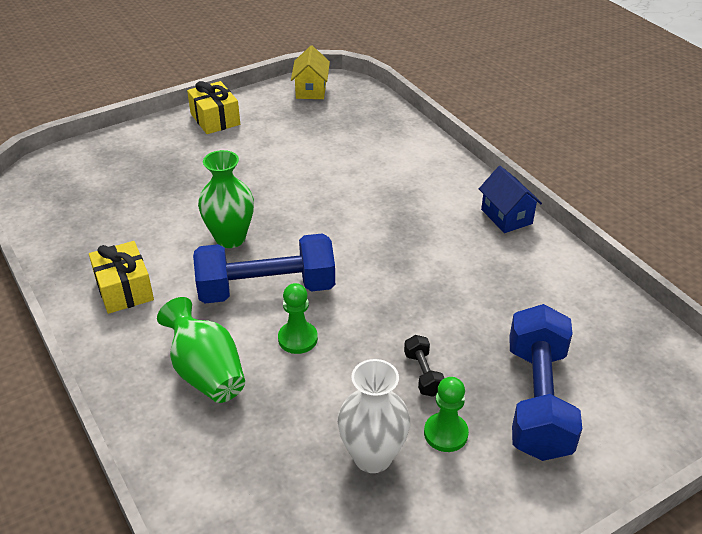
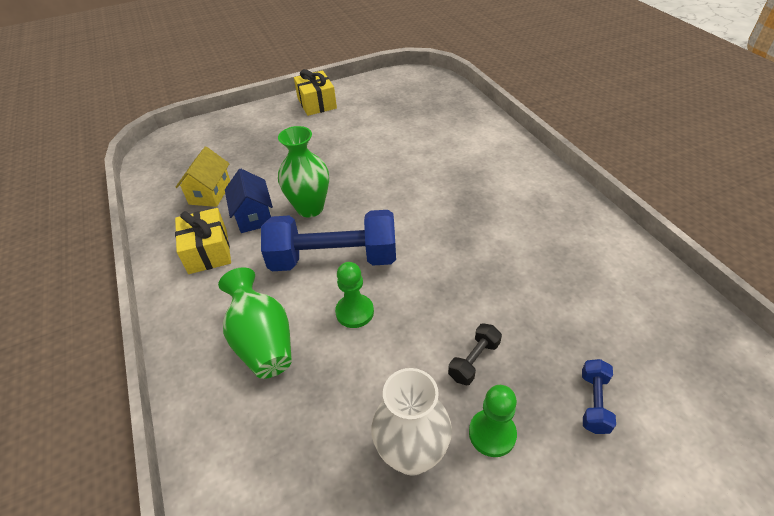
camera: 10 degrees right, 5 degrees up
(311, 90) = (400, 81): yellow house -> yellow house (210, 193)
(423, 374) = (474, 360): black dumbbell -> black dumbbell turned 45 degrees clockwise
(506, 216) = (567, 199): blue house -> blue house (254, 216)
(537, 400) = (594, 402): blue dumbbell -> blue dumbbell, size x0.42

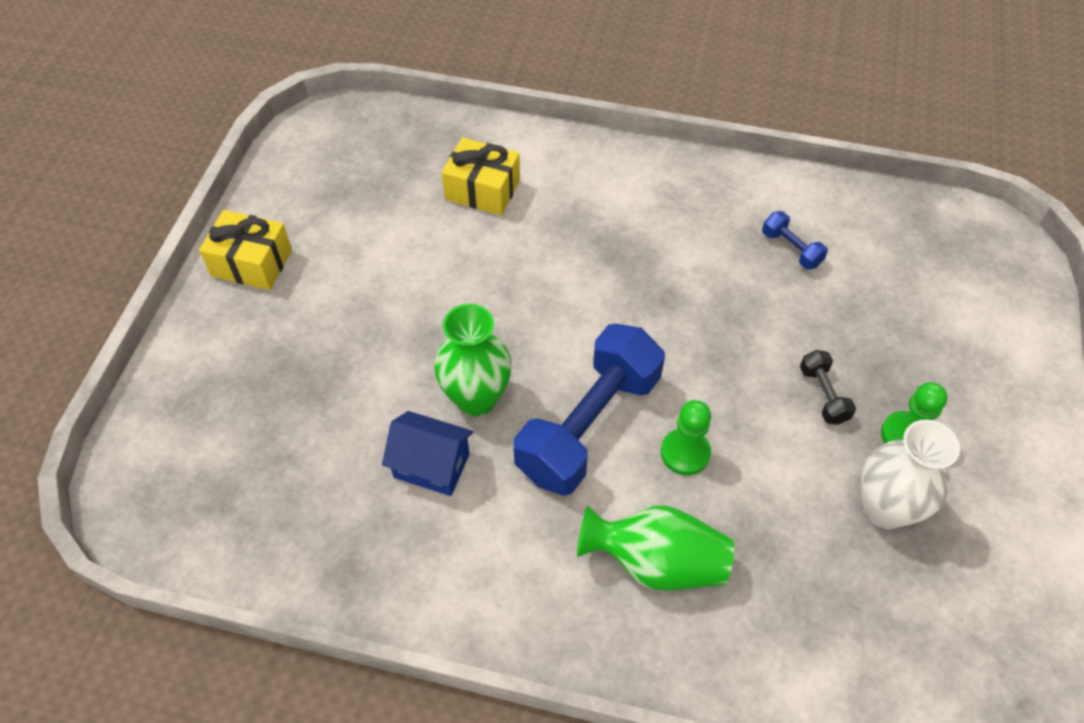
camera: 55 degrees left, 10 degrees up
(208, 251) = (451, 549): yellow gift -> yellow gift (482, 190)
(210, 193) = (328, 492): yellow house -> none
(594, 402) = (926, 344): blue dumbbell -> blue dumbbell (791, 249)

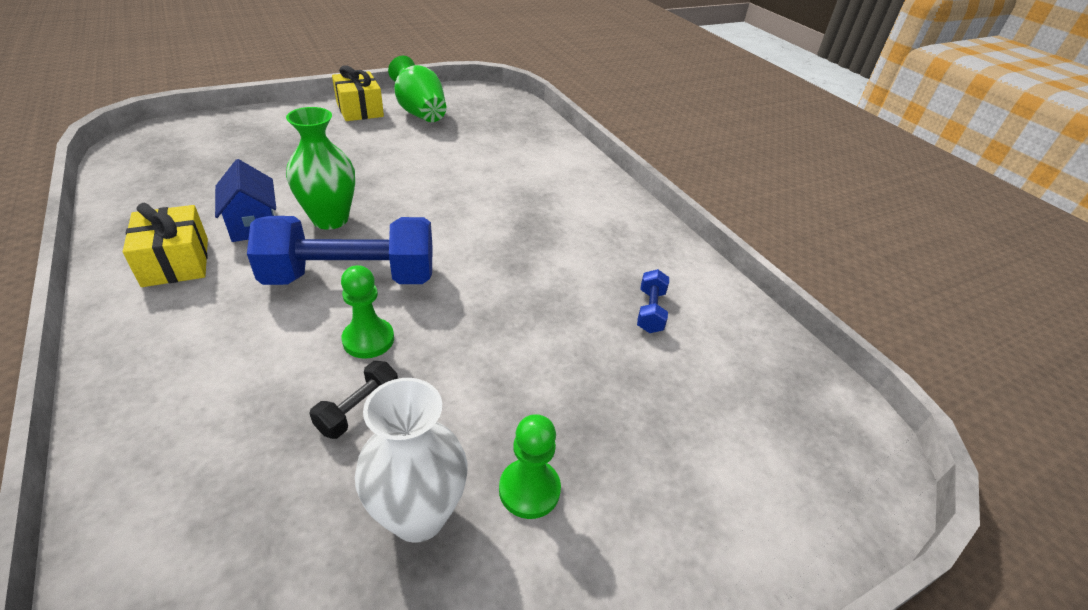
camera: 45 degrees right, 15 degrees down
(482, 190) = (511, 156): yellow gift -> yellow gift (176, 262)
(655, 562) = (235, 371): green vase -> green vase (420, 112)
(823, 395) = (516, 401): black dumbbell -> black dumbbell (358, 409)

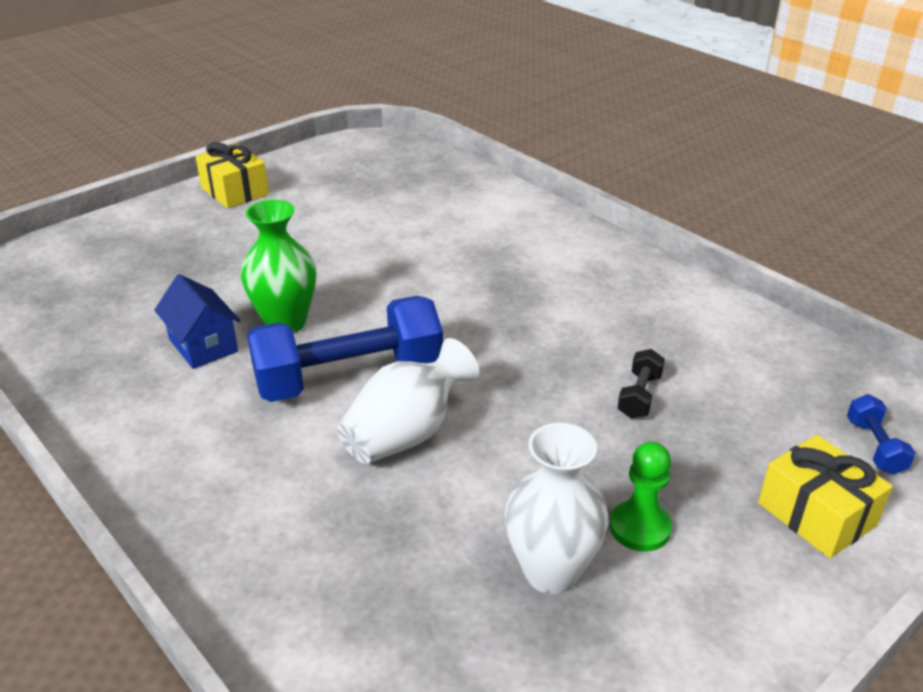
camera: 10 degrees left, 5 degrees down
(176, 262) = (146, 402): yellow gift -> yellow gift (816, 514)
(358, 409) = (438, 498): black dumbbell -> black dumbbell (639, 396)
(368, 340) = (407, 434): green pawn -> white vase
(420, 112) = (308, 181): green vase -> none
(650, 311) = (673, 345): blue dumbbell -> blue dumbbell (874, 447)

